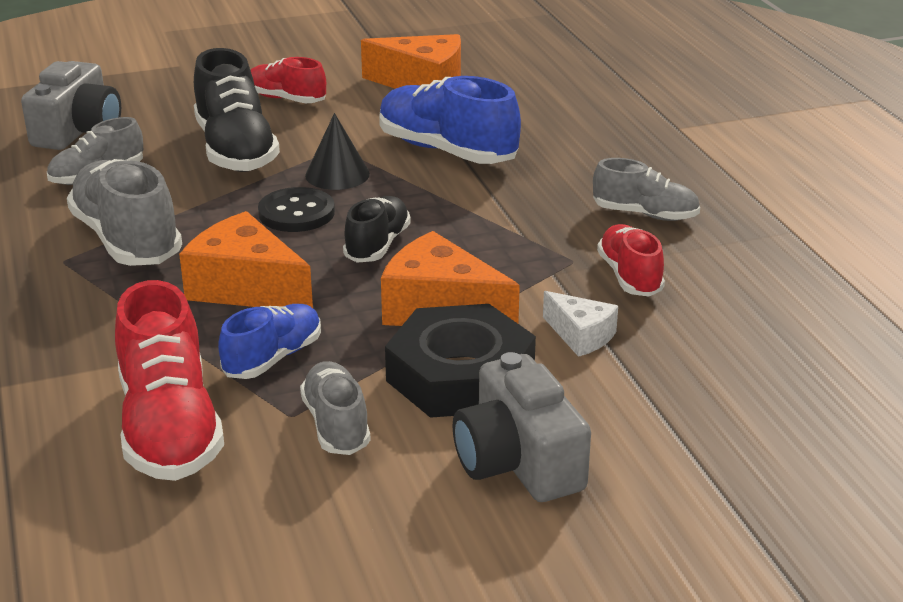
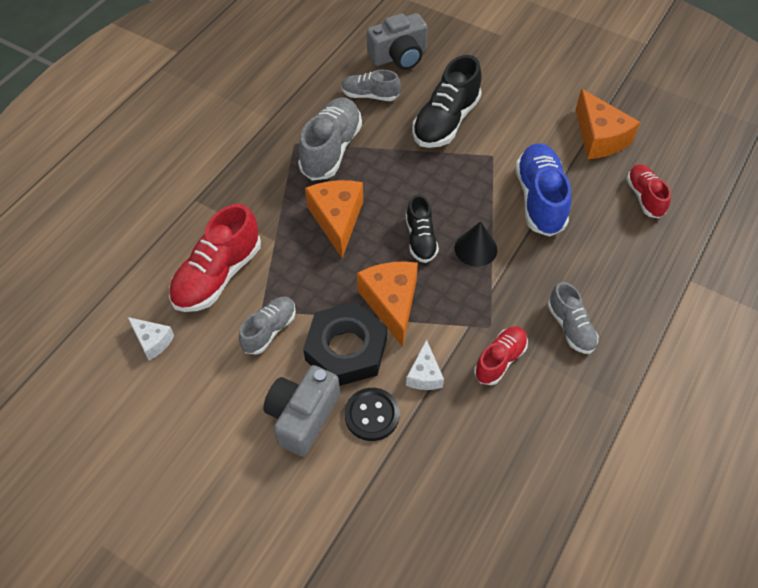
camera: 50 degrees right, 25 degrees up
(186, 548) = (152, 341): none -> white cheese
(273, 358) = (295, 271): blue shoe -> none
(286, 99) = (516, 99): red shoe -> red shoe (644, 197)
(296, 213) = (416, 188): black button -> black button (372, 415)
(337, 174) = (467, 175): black cone -> black cone (475, 249)
(377, 245) = (420, 239): black shoe -> black shoe turned 105 degrees clockwise

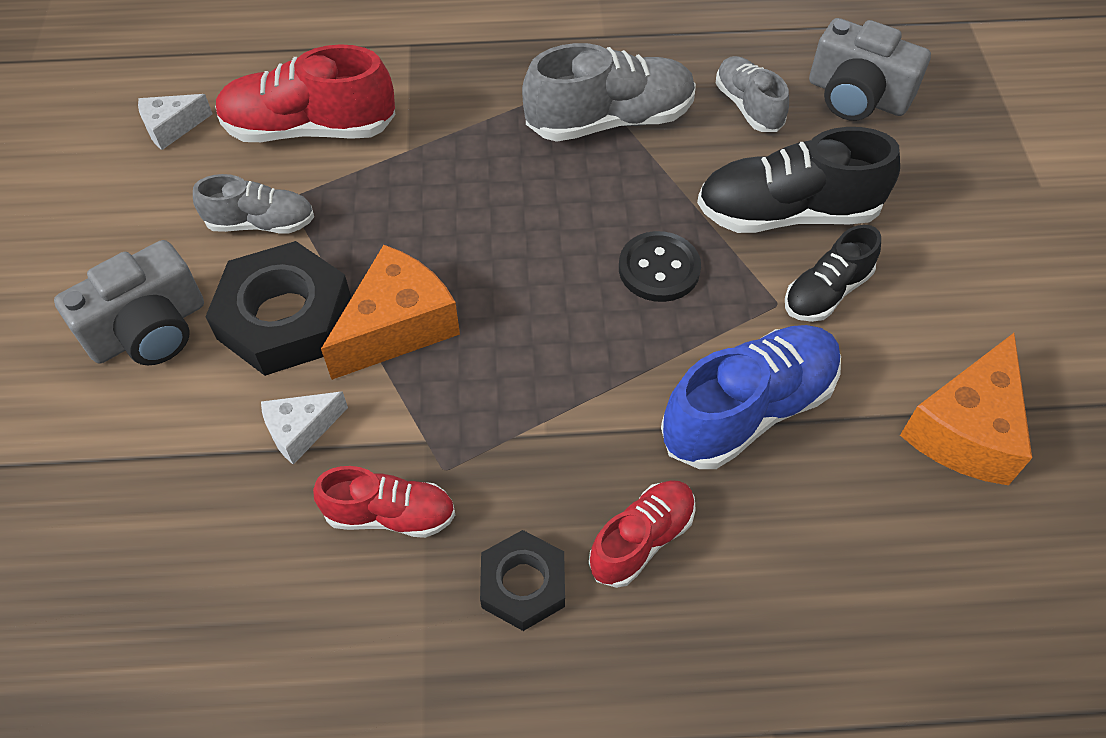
camera: 55 degrees right, 0 degrees up
(152, 341) = (172, 128): white cheese -> white cheese turned 60 degrees clockwise
(302, 416) = (149, 329): grey camera -> grey camera turned 150 degrees clockwise
(337, 219) = (494, 192): orange cheese -> none
(372, 415) = (195, 404): black button -> black button (659, 269)
(420, 239) = (538, 300): black shoe -> black shoe (826, 292)
(475, 249) = (576, 376): black cone -> none
(570, 327) = (523, 584): grey shoe -> black nut
(644, 197) = (898, 566): red shoe -> red shoe (641, 540)

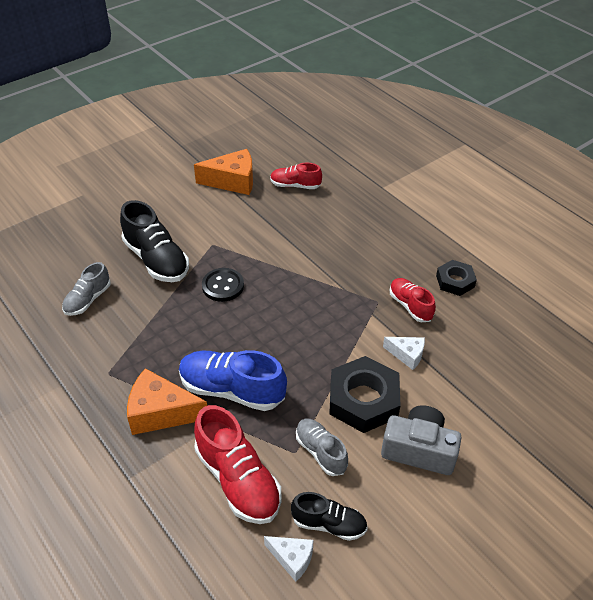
camera: 125 degrees left, 10 degrees down
(398, 326) = (330, 355): orange cheese -> orange cheese (161, 412)
(523, 584) = (396, 258): black nut -> black nut (455, 281)
(609, 120) = (135, 347): grey shoe -> none
(641, 540) = (351, 238): red shoe -> red shoe (295, 185)
(748, 411) = (273, 233): blue shoe -> blue shoe (232, 390)
(826, 292) = (194, 233): black shoe -> black shoe (329, 524)
(857, 96) = (54, 265): grey camera -> none

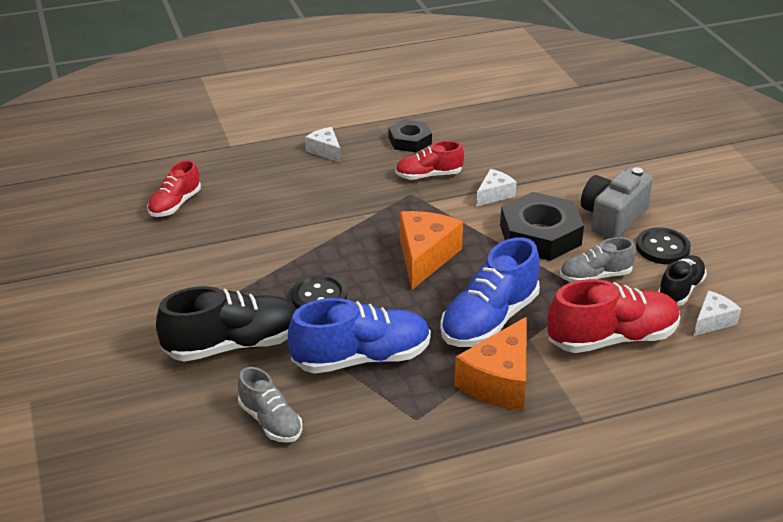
camera: 70 degrees left, 10 degrees down
(163, 327) = (361, 358): none -> blue shoe
(233, 181) = (123, 252): orange cheese -> orange cheese (425, 257)
(390, 499) = (662, 248): none -> black button
(407, 237) = (325, 151): none -> white cheese

